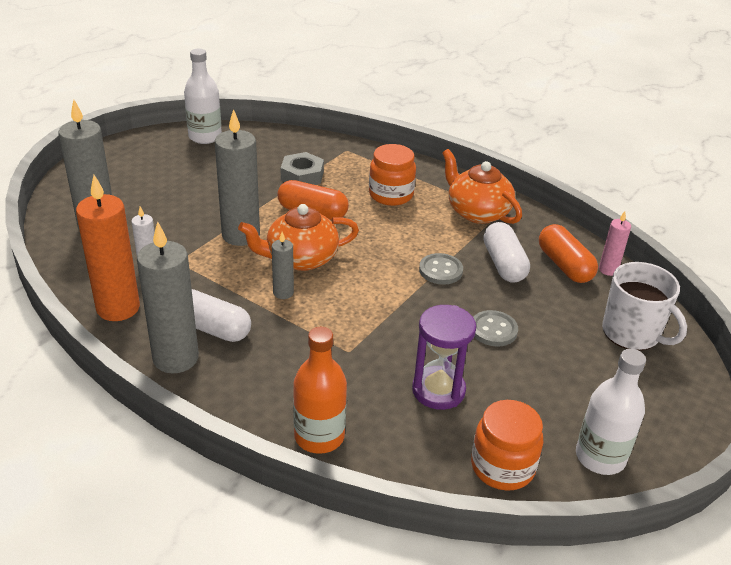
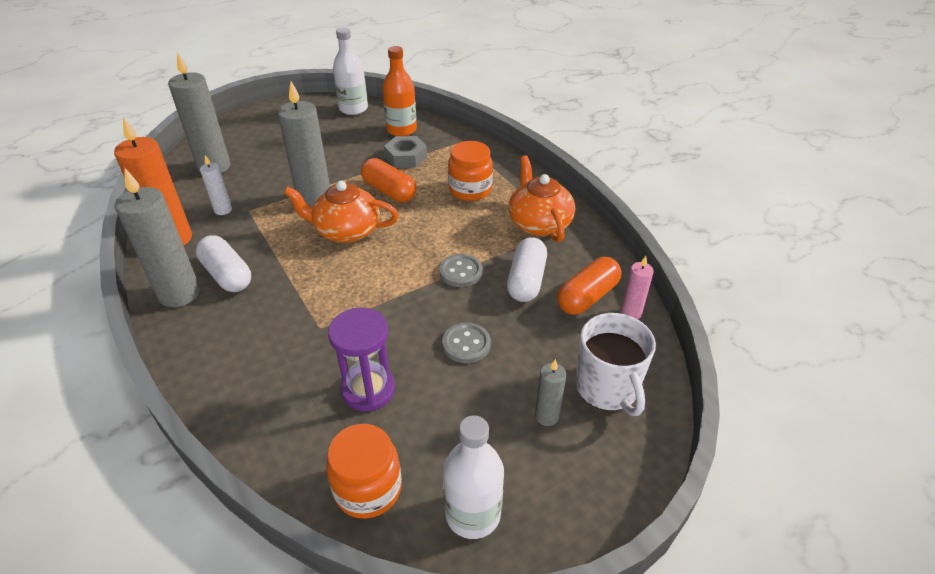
camera: 25 degrees right, 5 degrees up
(283, 293) = (308, 258): grey candle -> grey candle (546, 416)
(319, 436) = (232, 401): orange bottle -> orange bottle (401, 130)
(564, 265) = (587, 297): orange capsule -> orange capsule turned 45 degrees clockwise

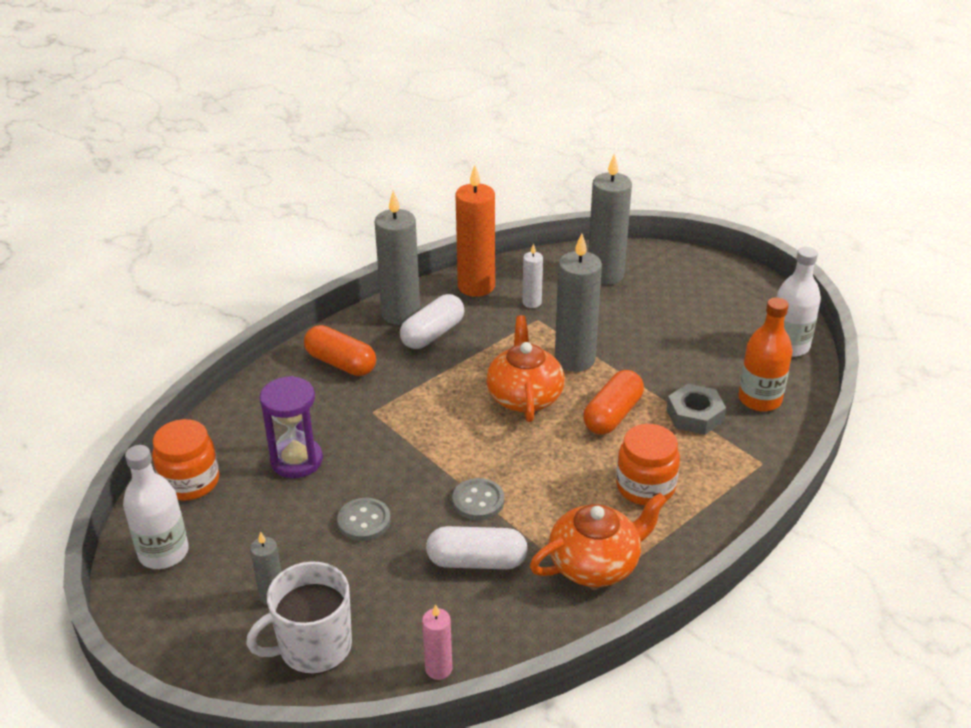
camera: 80 degrees right, 5 degrees down
(587, 297) = (459, 623): orange capsule -> orange capsule (341, 363)

